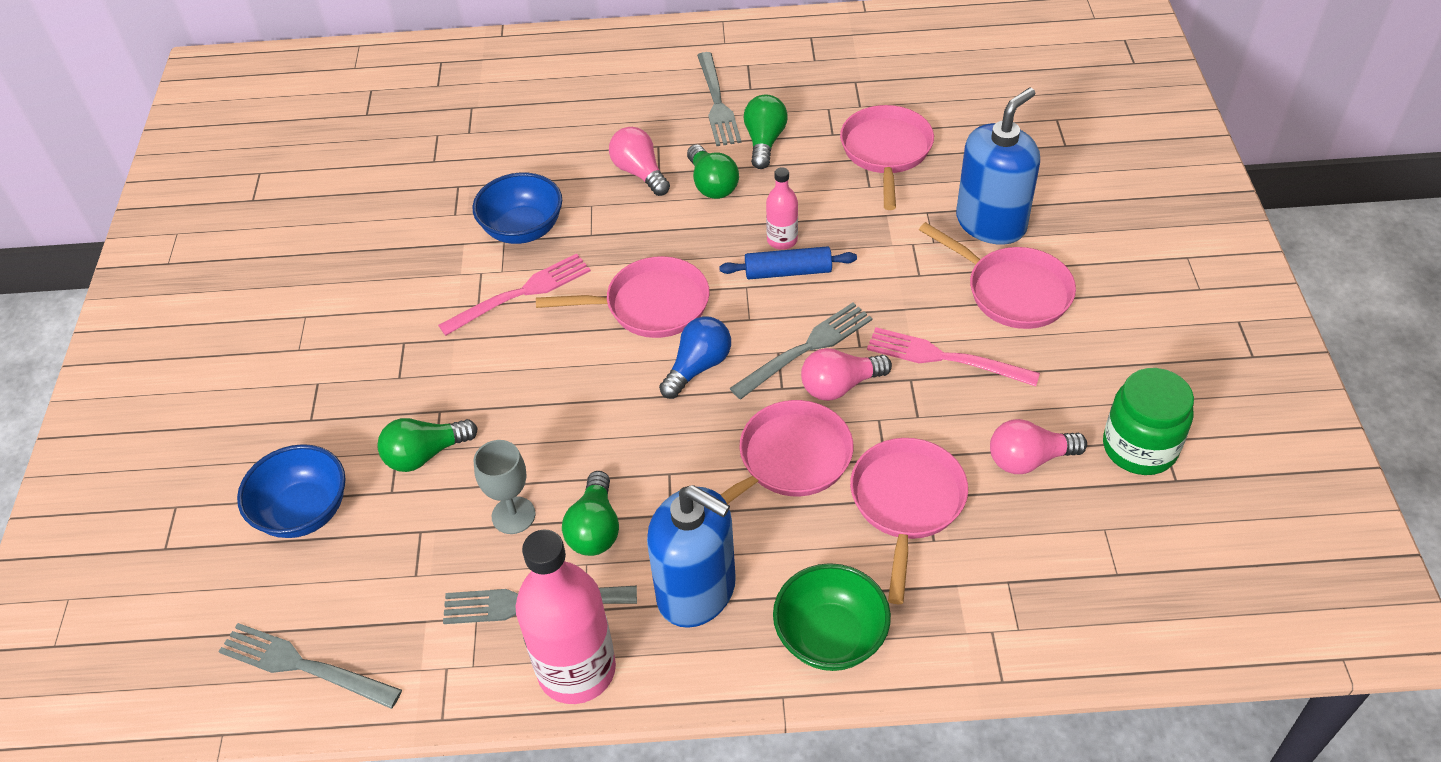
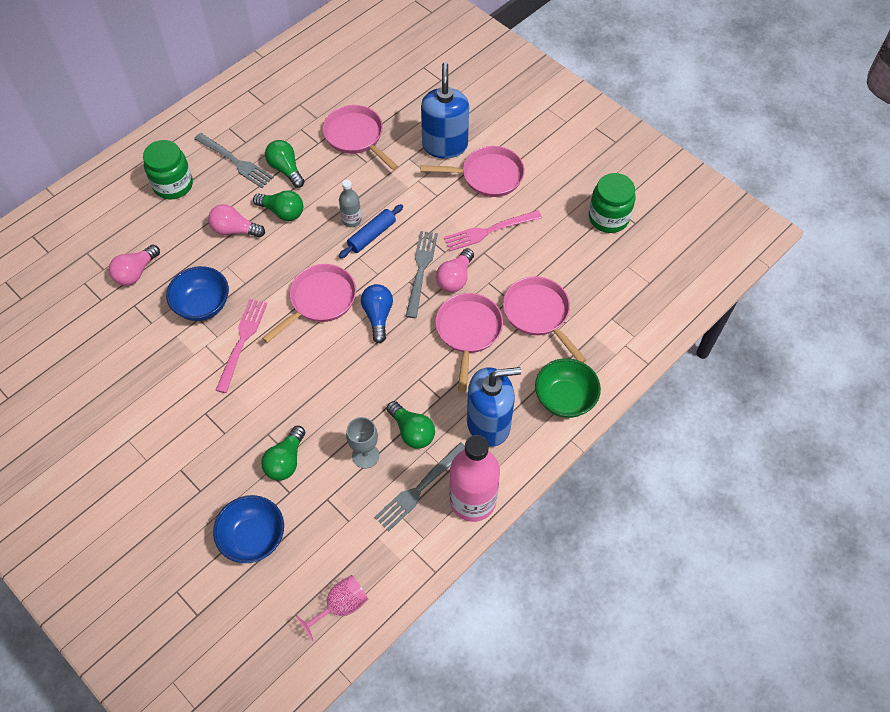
camera: 45 degrees left, 10 degrees up
(302, 666) = (341, 606): grey fork -> pink goblet
(626, 90) = (173, 185): none -> green jar
(782, 240) = (351, 220): pink bottle -> grey bottle
(1028, 459) = (569, 256): pink light bulb -> pink light bulb (136, 272)

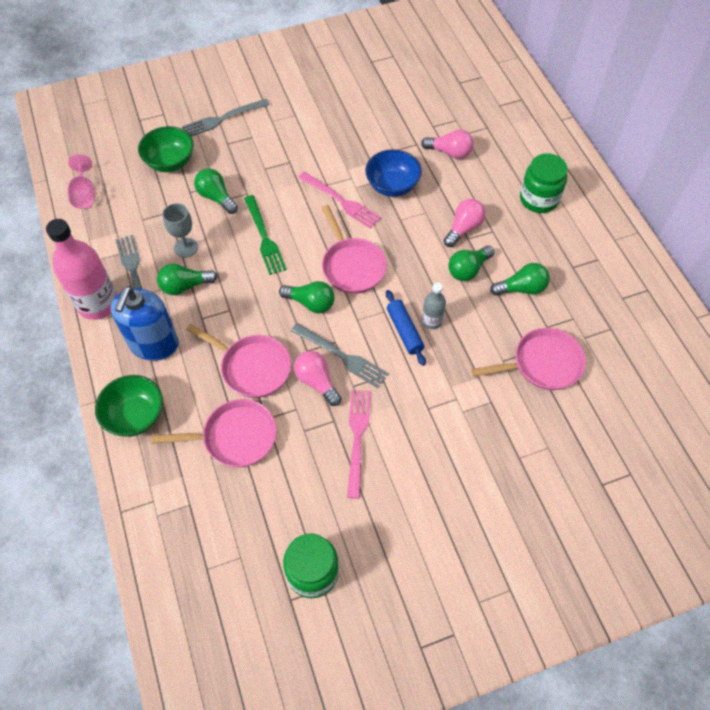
camera: 115 degrees right, 0 degrees up
(136, 272) = (450, 152): pink light bulb -> pink light bulb turned 135 degrees clockwise
(236, 162) = (548, 252): grey fork -> grey fork (222, 119)
(253, 537) = (170, 162): blue bowl -> green bowl
(320, 389) = (264, 238): none -> green fork
(378, 316) = (311, 303): blue light bulb -> green light bulb
(445, 145) = (495, 445): blue soap dispenser -> none
(488, 176) = (432, 470): pink pan -> none

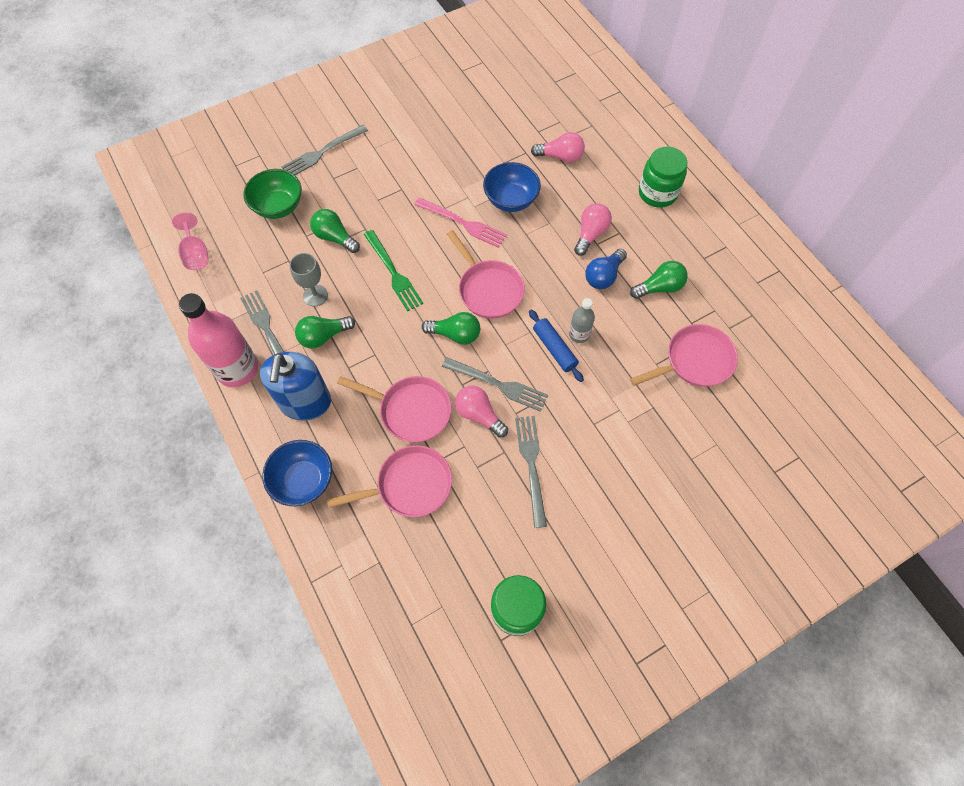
camera: 10 degrees left, 5 degrees up
(135, 416) = (303, 480): green bowl -> blue bowl
(357, 437) = (531, 464): pink fork -> grey fork
(468, 270) = (603, 276): green light bulb -> blue light bulb

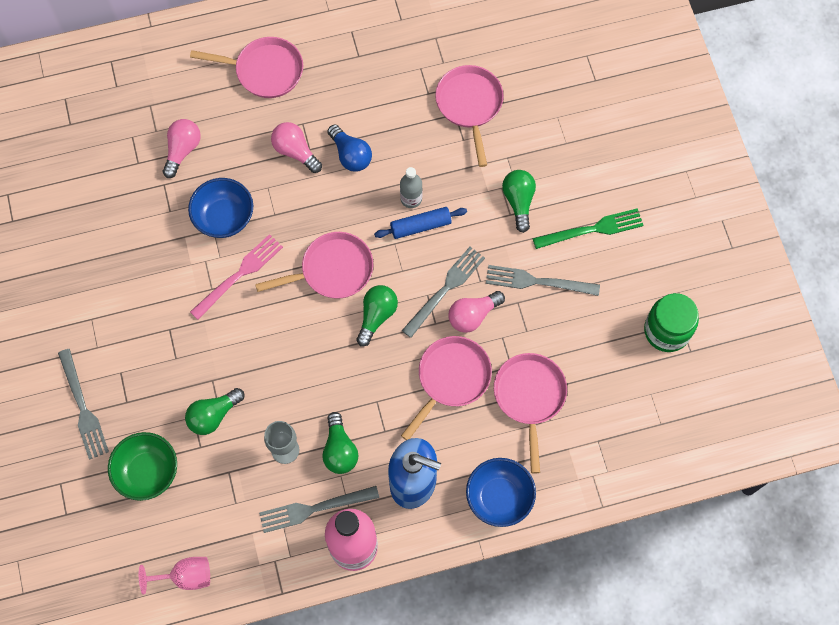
camera: 75 degrees left, 5 degrees up
(394, 273) = (282, 361): green fork -> green fork (593, 229)
(657, 193) = (265, 71): green jar -> pink pan
(659, 287) = (380, 108): green light bulb -> green light bulb (518, 201)

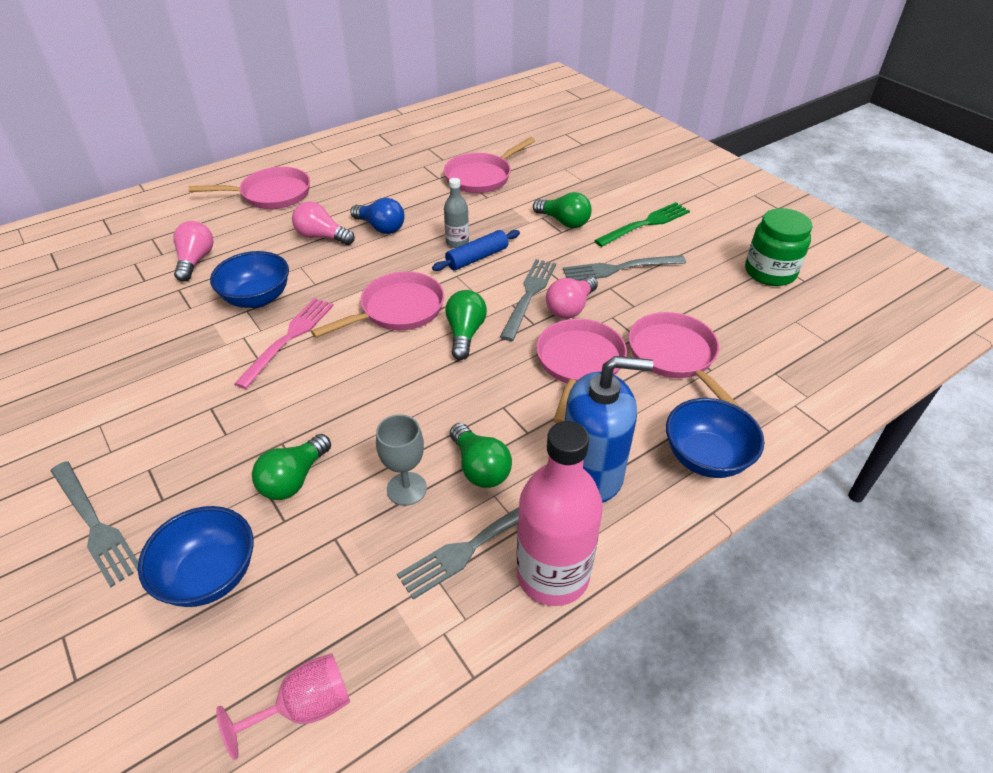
camera: 20 degrees left, 25 degrees down
(147, 472) = (209, 575): green bowl -> blue bowl
(470, 105) = (481, 177): pink pan -> pink pan turned 105 degrees counterclockwise
(518, 201) = (564, 222): green light bulb -> green light bulb turned 150 degrees clockwise

